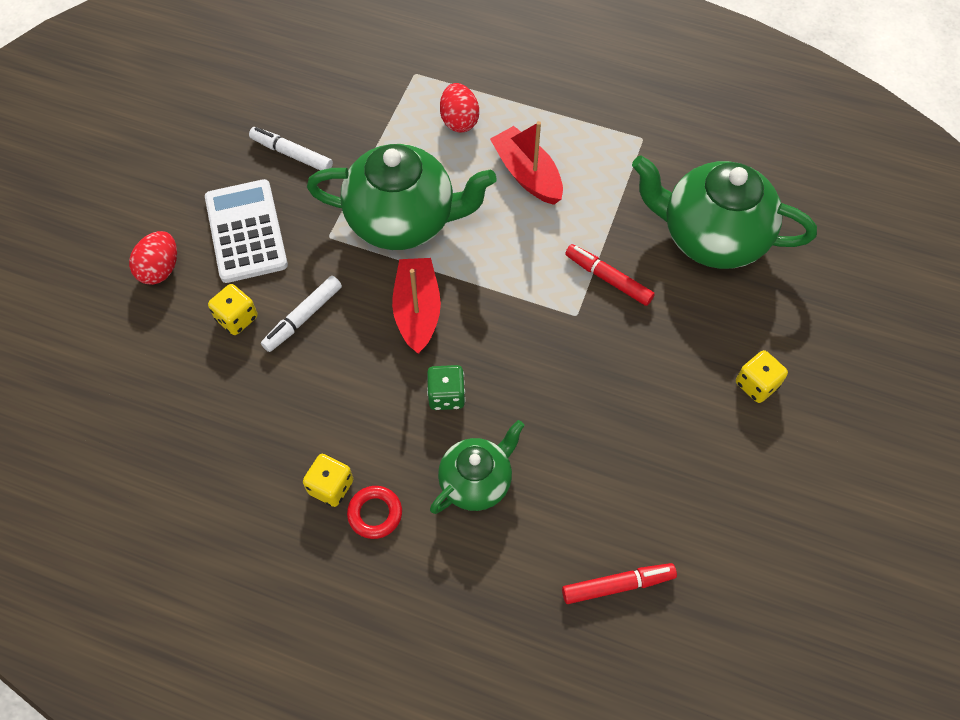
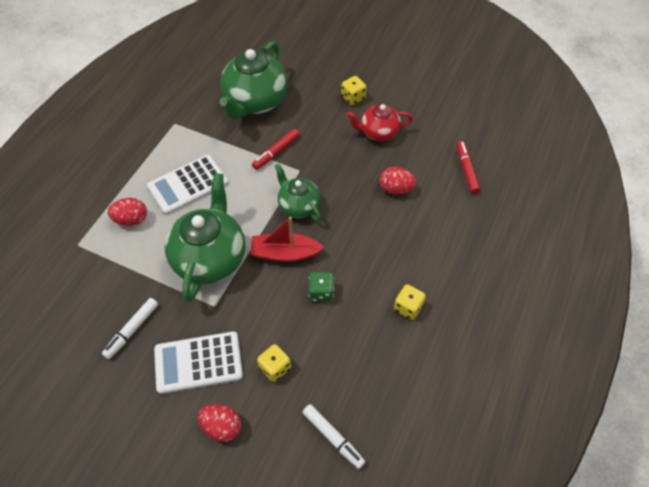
camera: 85 degrees left, 5 degrees down
(303, 317) = (280, 323): white marker -> white marker (333, 437)
(375, 514) = (426, 283): red ring -> none
(446, 395) = (348, 241): green dice -> green dice (321, 292)
(477, 481) = (406, 229): green teapot -> green teapot (298, 206)
(527, 174) = (188, 185): red boat -> white calculator
(558, 463) = (396, 189): none -> red egg
(680, 430) = (378, 132): none -> red teapot

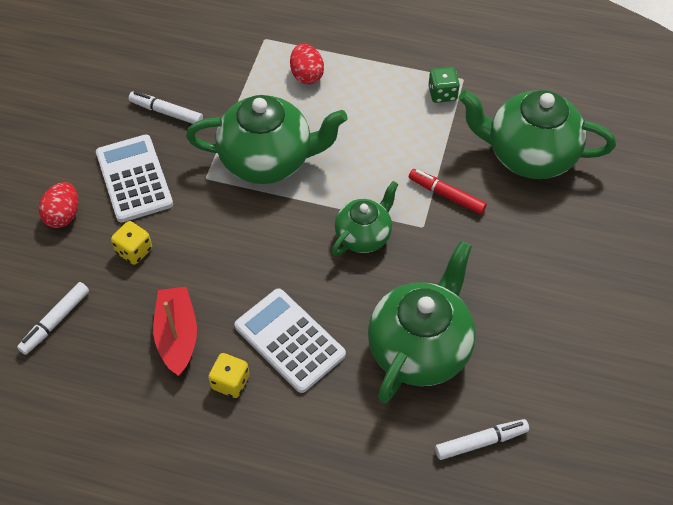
camera: 80 degrees right, 0 degrees up
(188, 185) = (369, 115): white calculator -> white calculator (290, 340)
(285, 253) = (288, 233): red boat -> red boat (177, 335)
(321, 292) = (238, 281): green dice -> green dice (442, 94)
(353, 97) = (579, 271): yellow dice -> none
(378, 132) = (520, 313): red teapot -> none
(396, 189) = (420, 348): red egg -> green teapot
(466, 170) = (481, 442): red marker -> white marker

